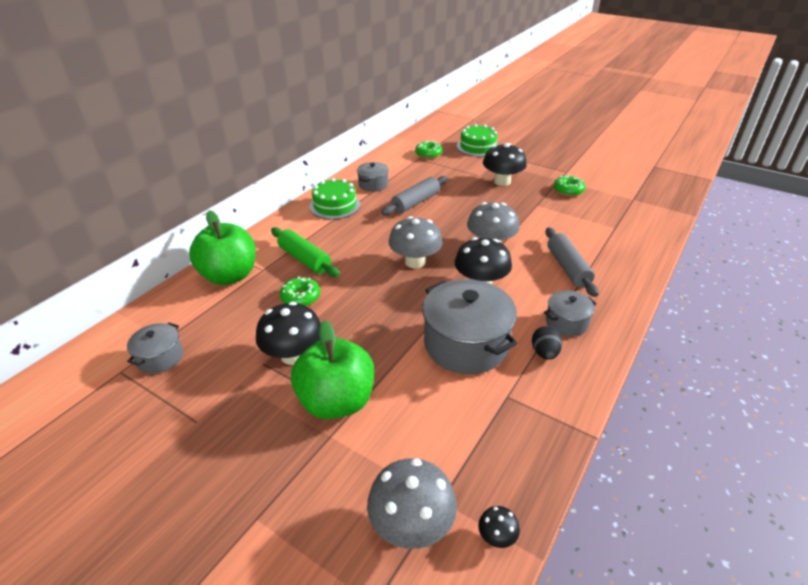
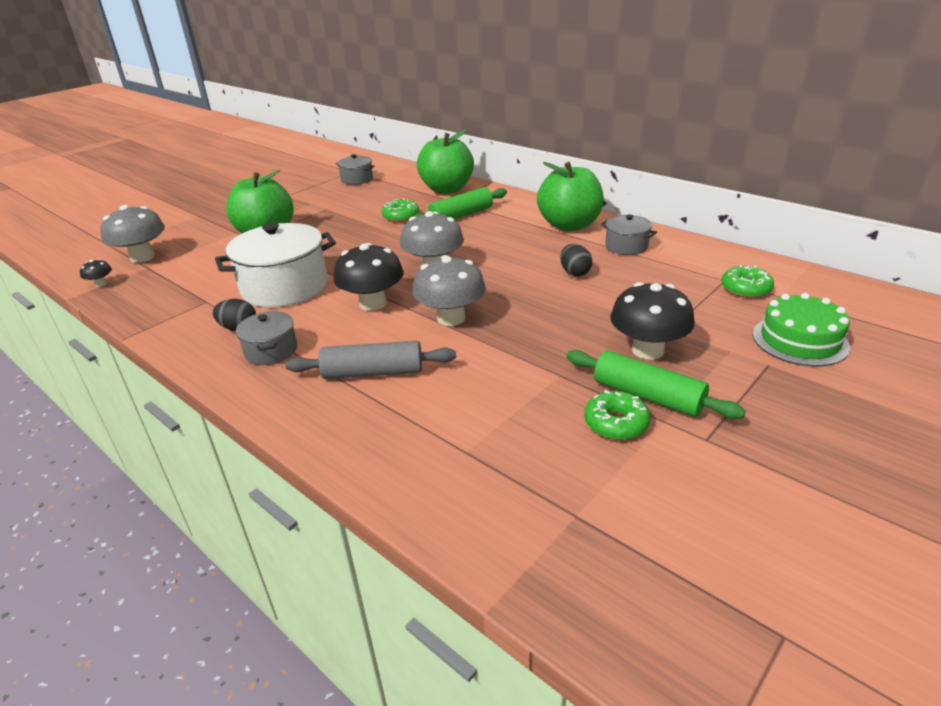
camera: 100 degrees right, 5 degrees down
(293, 355) = (327, 218): black mushroom -> none
(335, 205) = (569, 225): green cake -> green apple
(415, 202) = (575, 273): grey rolling pin -> black egg
(466, 344) = (285, 287): grey pot -> white pot
(542, 182) = (647, 396): none -> green rolling pin

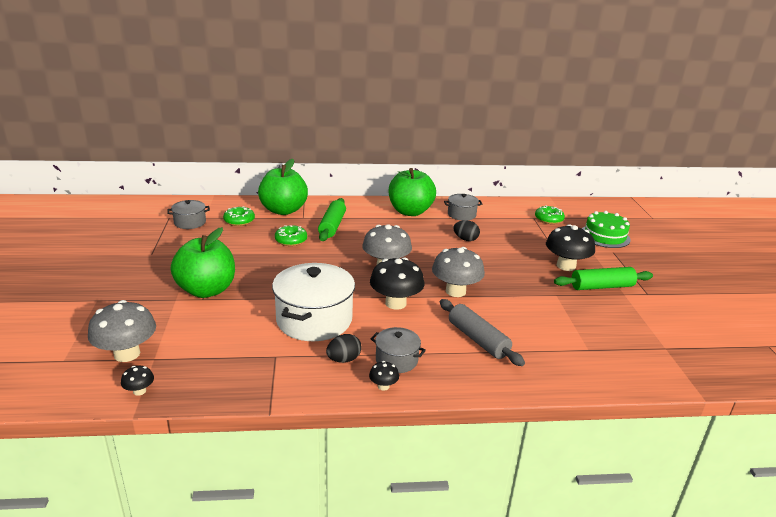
camera: 50 degrees left, 5 degrees down
(218, 365) = (383, 386): none -> black mushroom
(373, 373) = (478, 339): grey rolling pin -> grey rolling pin turned 75 degrees counterclockwise
(616, 423) = (612, 304): green donut -> green donut (239, 221)

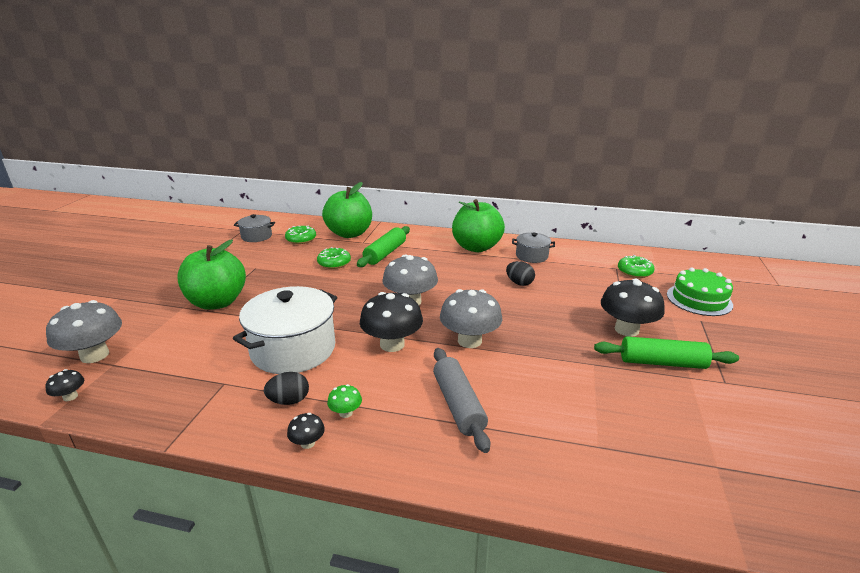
camera: 20 degrees right, 0 degrees up
(396, 360) = (345, 413): grey pot -> green mushroom

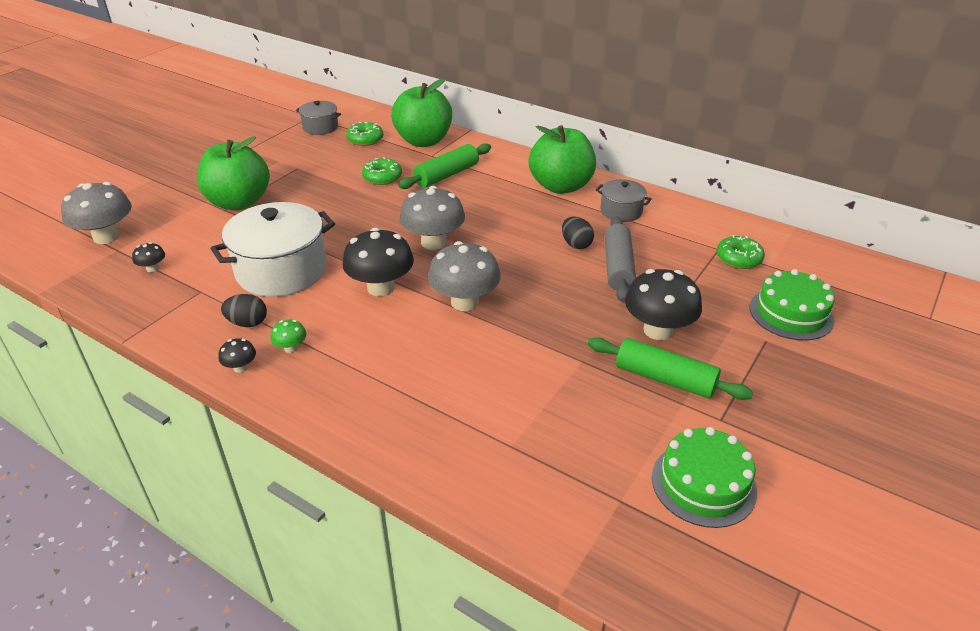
camera: 20 degrees right, 10 degrees up
(70, 397) = (71, 273): black mushroom -> black mushroom (153, 268)
(458, 405) = (402, 368): grey rolling pin -> grey rolling pin (618, 267)
(760, 434) = (703, 484): none -> green cake

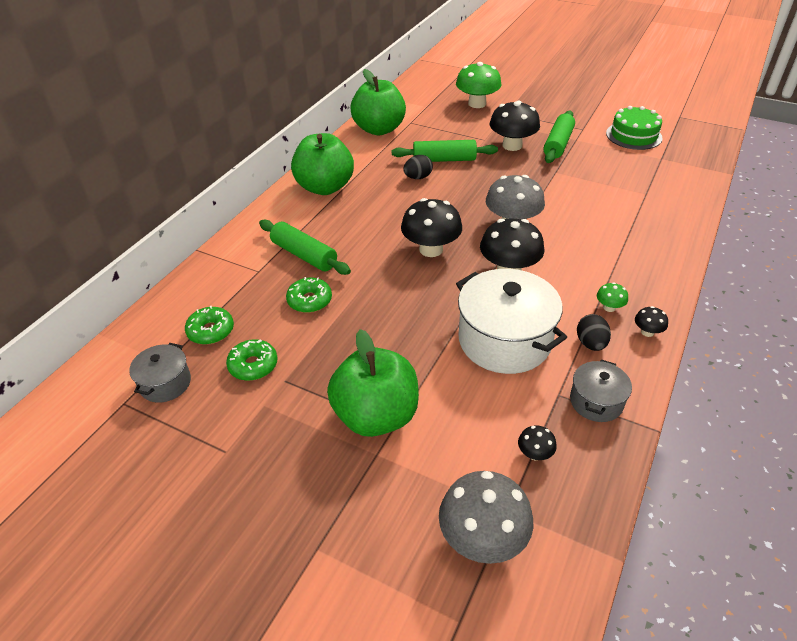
camera: 95 degrees left, 5 degrees up
(423, 141) = (221, 281): green apple -> green apple (379, 129)
(433, 242) = (431, 249): grey mushroom -> black mushroom
(618, 267) = (444, 159): grey rolling pin -> green rolling pin
(621, 211) = (364, 158): grey pot -> grey pot (596, 401)
(738, 259) = (421, 116): green donut -> green donut (253, 365)
(791, 313) = (477, 104): green cake -> green mushroom

